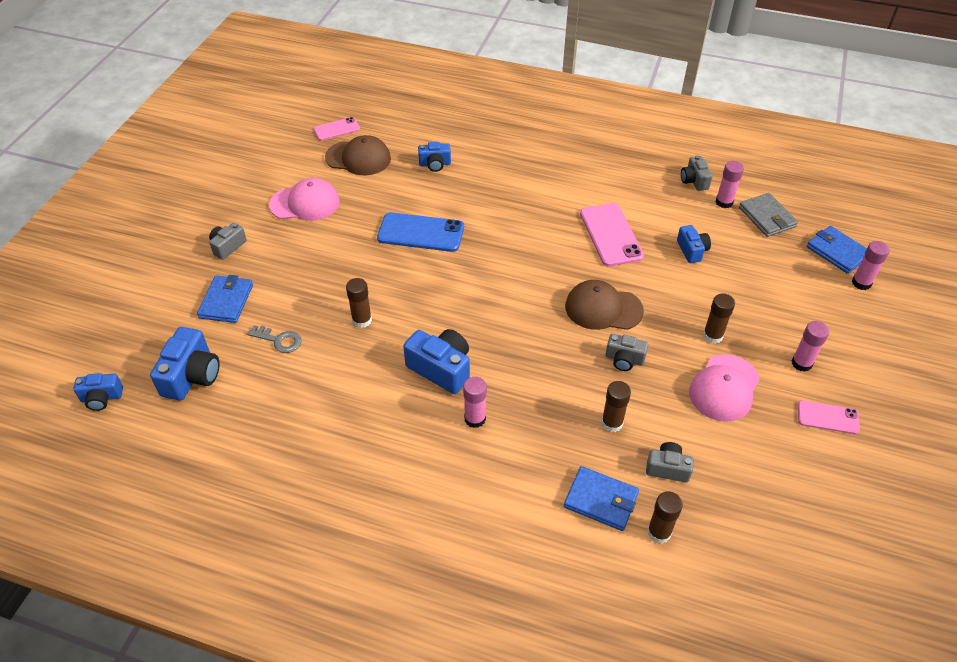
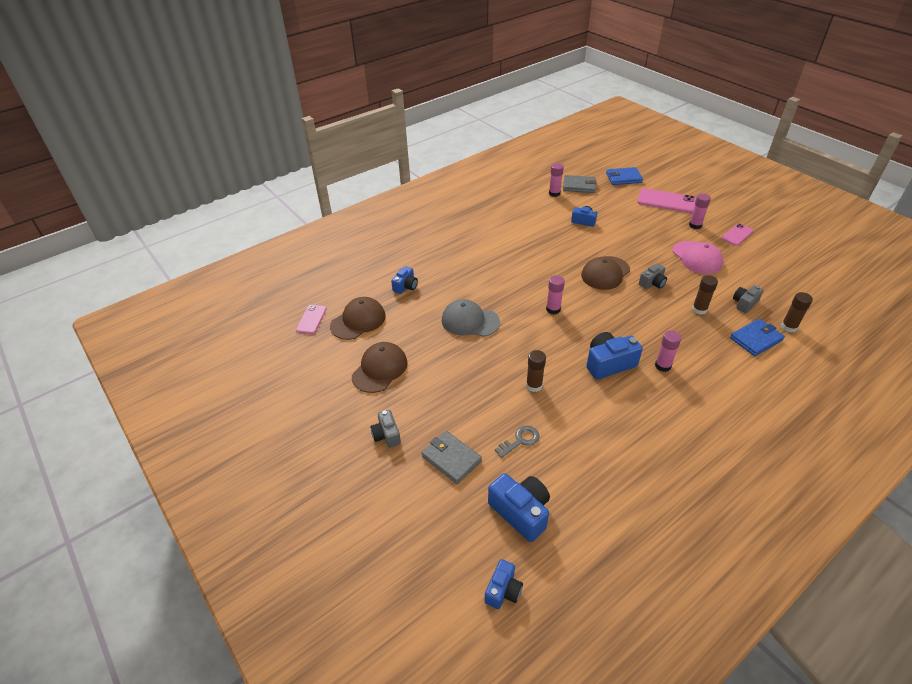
camera: 55 degrees left, 5 degrees down
(226, 301) = (451, 458): blue wallet -> grey wallet
(305, 203) = (380, 369): pink cap -> brown cap
(421, 232) = (470, 321): blue phone -> grey cap
(611, 235) = (545, 243): pink phone -> pink phone (666, 201)
(694, 181) = (527, 195): grey camera -> none
(712, 336) = (655, 244): brown glue stick -> none
(861, 283) = (651, 182): pink glue stick -> pink glue stick (553, 309)

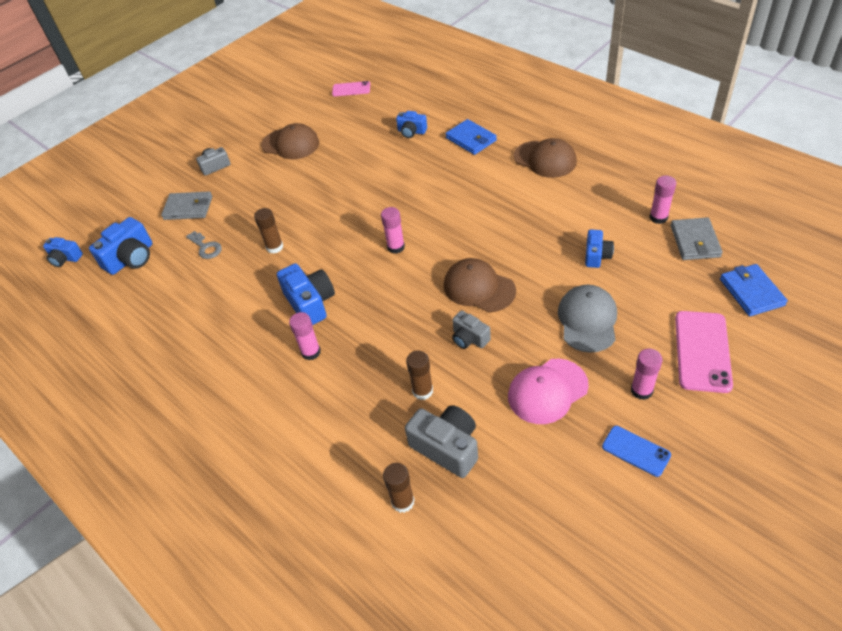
camera: 85 degrees right, 5 degrees up
(358, 321) = (353, 115): brown cap -> brown cap (545, 159)
(451, 458) = (188, 208): grey wallet -> grey wallet turned 60 degrees clockwise
(470, 321) = (364, 186): grey cap -> grey cap (587, 320)
(737, 235) = (636, 451): pink phone -> blue phone
(744, 303) = (447, 447): grey camera -> grey camera, size x1.64
(756, 339) = (370, 455): blue wallet -> blue wallet (471, 139)

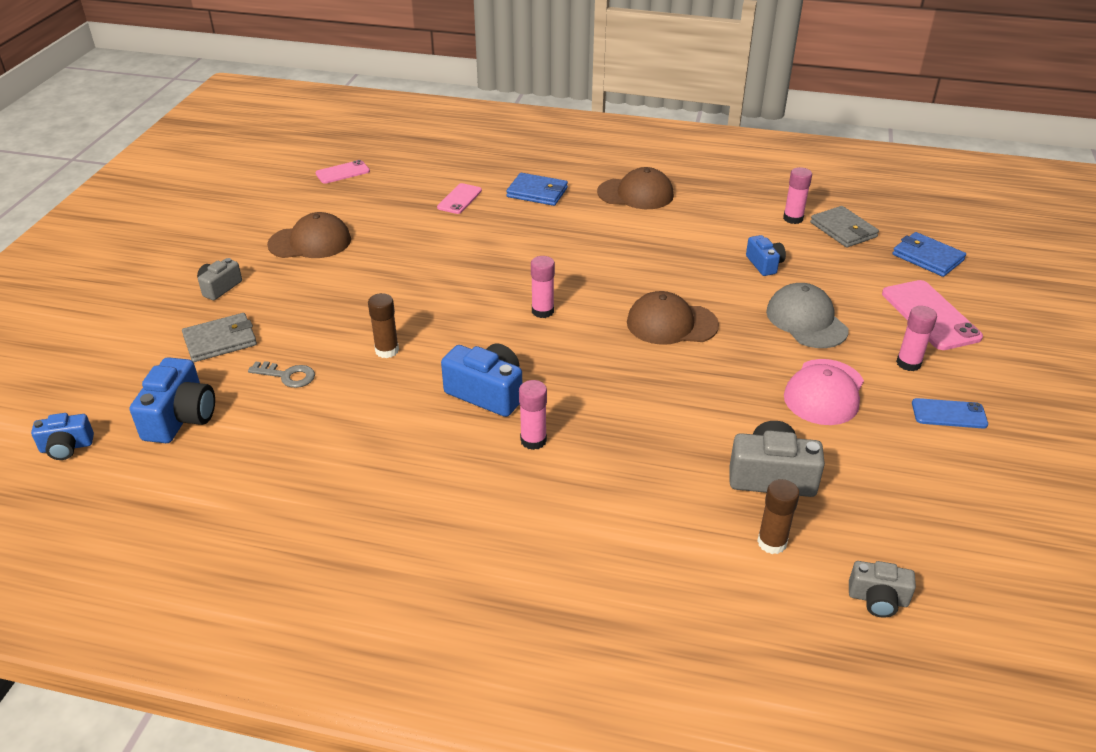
camera: 35 degrees left, 10 degrees down
(411, 132) = (459, 199): blue camera -> pink phone
(422, 391) = (698, 434): brown glue stick -> none
(469, 338) = (703, 371): grey camera -> grey camera (878, 599)

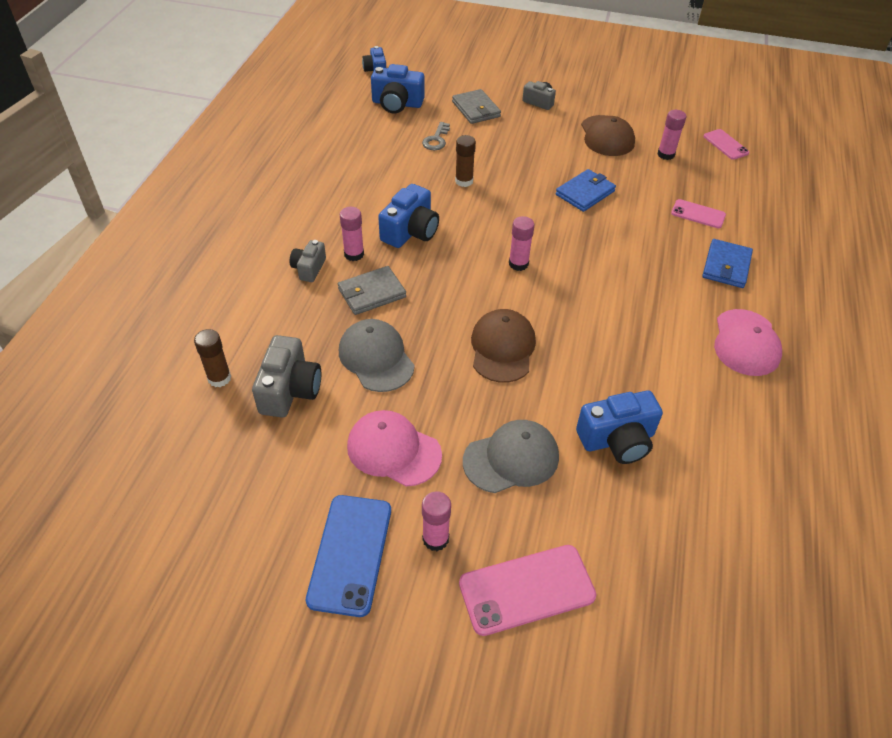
camera: 90 degrees right, 10 degrees up
(635, 194) = (746, 343): brown cap -> pink cap
(706, 411) = (376, 358): none -> grey cap
(764, 264) = (617, 439): blue camera -> blue camera, size x1.64
(793, 218) = (727, 487): pink glue stick -> pink glue stick (666, 154)
(843, 230) = (712, 539): grey wallet -> grey wallet (371, 293)
(878, 599) = (146, 434): grey camera -> grey camera (309, 268)
(927, 257) = (660, 627): blue wallet -> blue wallet (585, 193)
(949, 414) = (350, 554): blue phone -> blue phone, size x1.69

